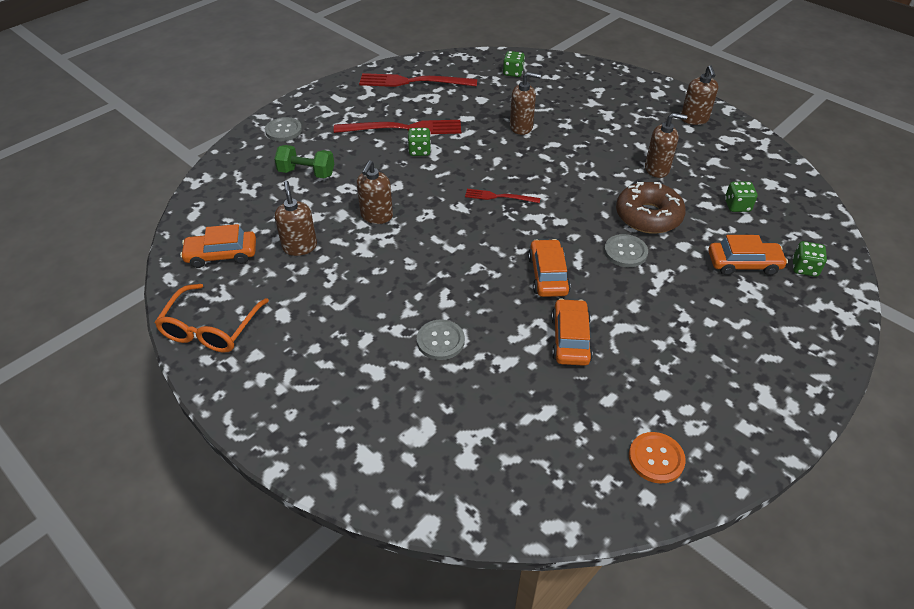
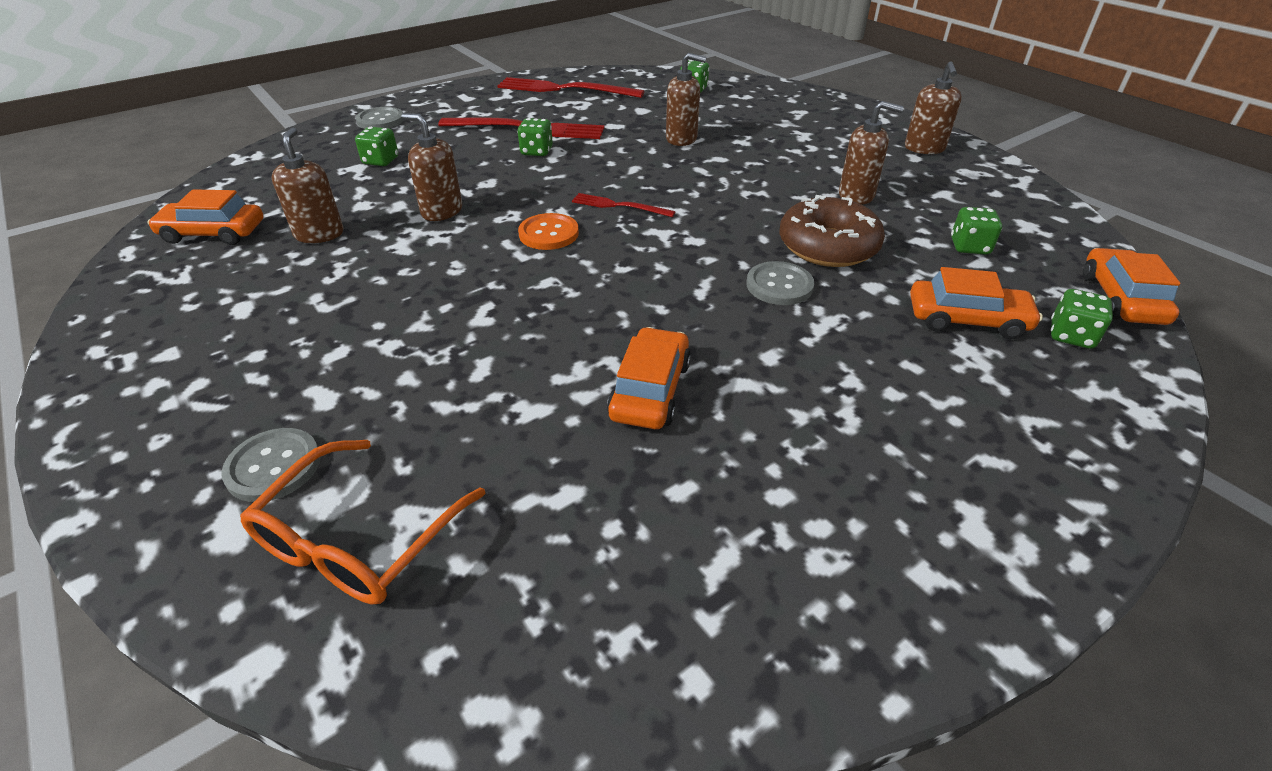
camera: 10 degrees right, 5 degrees down
(210, 329) = (132, 314): orange glasses -> orange glasses (358, 540)
(306, 173) = (381, 161): green dumbbell -> green dice
(376, 216) = (441, 211): brown soap dispenser -> brown soap dispenser turned 90 degrees clockwise
(440, 341) = (445, 368): grey button -> grey button (273, 466)
(548, 275) = (649, 302): orange car -> orange car (1121, 299)
(656, 458) = (735, 607): orange button -> orange button (549, 234)

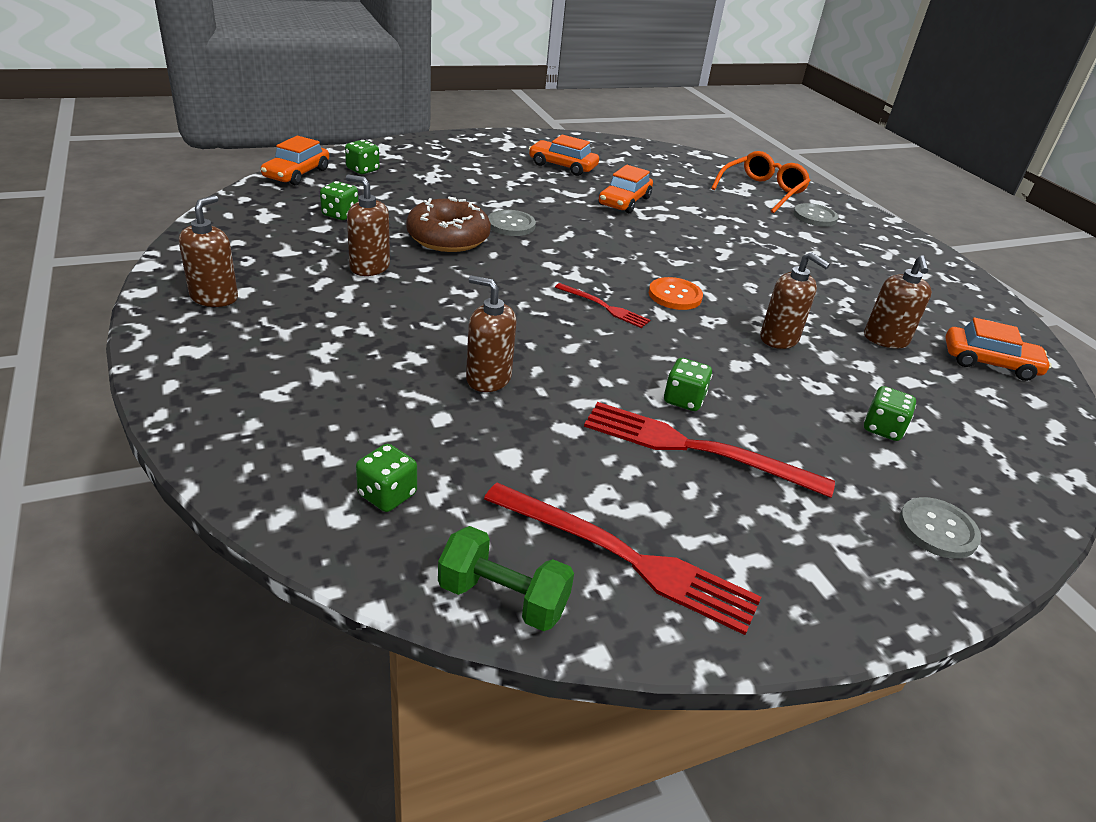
camera: 170 degrees left, 5 degrees down
(616, 74) = (503, 598): none -> green dumbbell
(967, 319) = (411, 187): orange car -> orange car (562, 166)

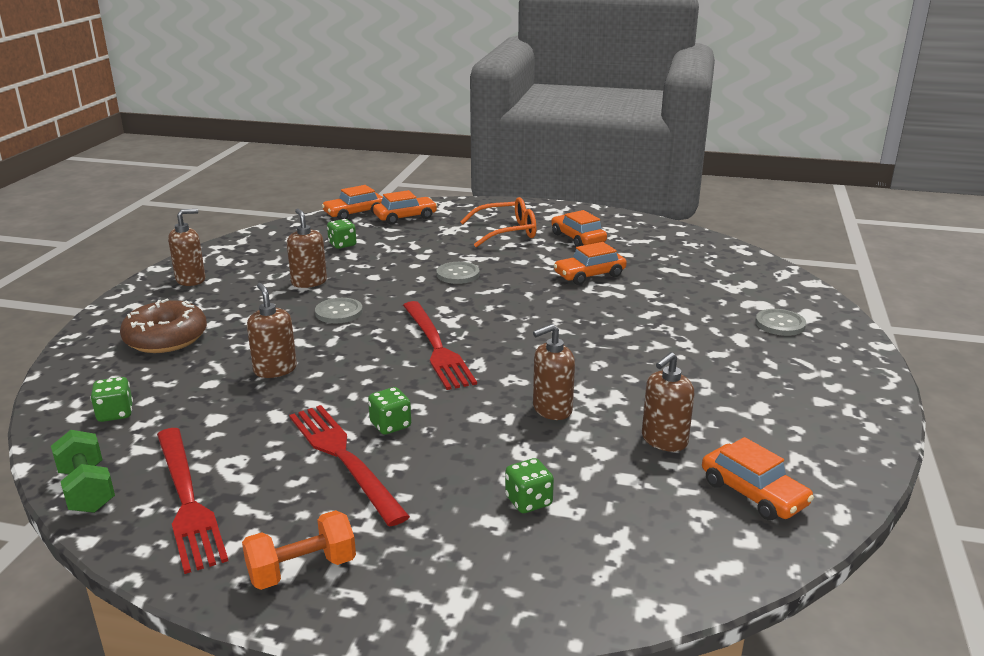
camera: 40 degrees right, 10 degrees down
(363, 170) = (405, 217): green dice -> orange car
(448, 238) = (394, 274): brown donut -> brown donut (166, 338)
(604, 307) = (436, 347): red fork -> red fork, size x1.88
(675, 295) = (511, 354): orange button -> none
(762, 191) = (757, 291): orange glasses -> orange glasses (507, 232)
(779, 339) = (552, 409): brown soap dispenser -> brown soap dispenser turned 75 degrees clockwise
(828, 574) = (302, 569): none -> orange dumbbell
(937, 529) = (443, 584): grey button -> grey button (339, 312)

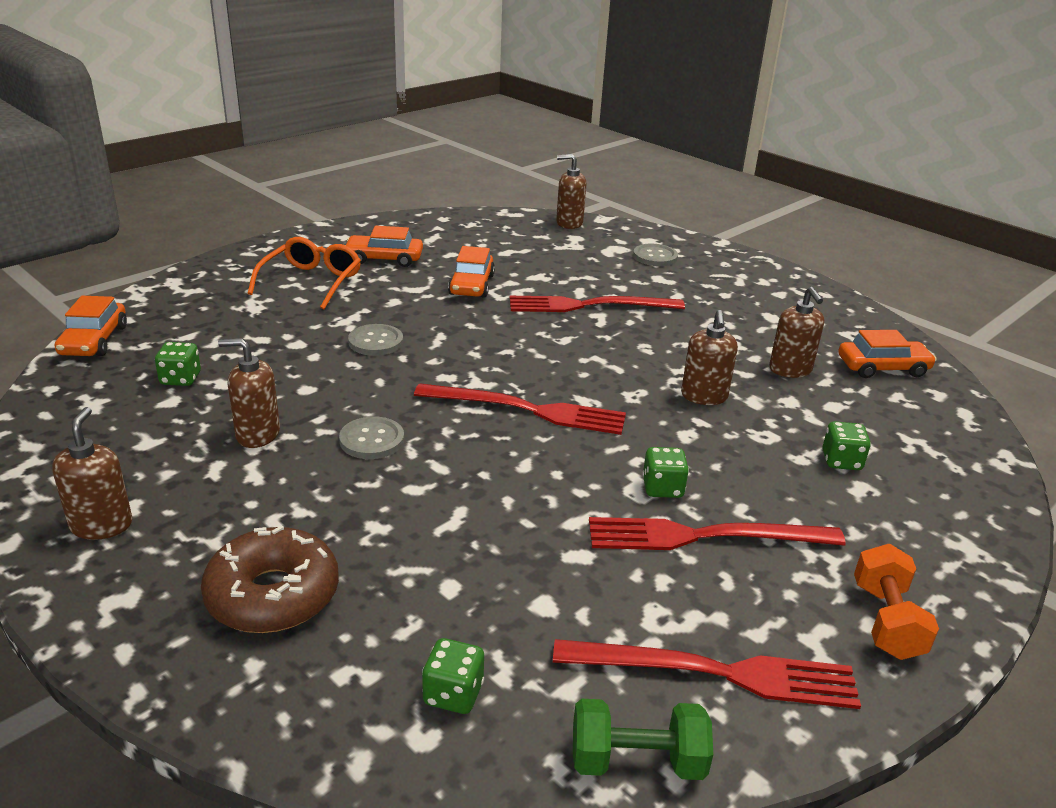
camera: 60 degrees left, 5 degrees up
(275, 369) = (467, 526): brown soap dispenser -> brown soap dispenser (569, 223)
(405, 217) = (169, 316): orange car -> none
(632, 323) = (589, 305): none -> red fork

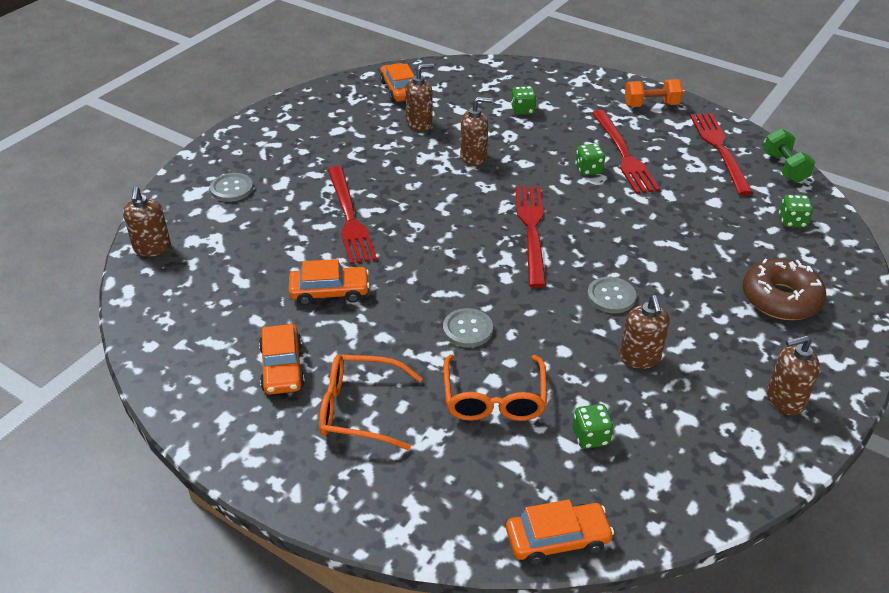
camera: 100 degrees left, 10 degrees up
(271, 340) = (494, 399): none -> orange glasses

